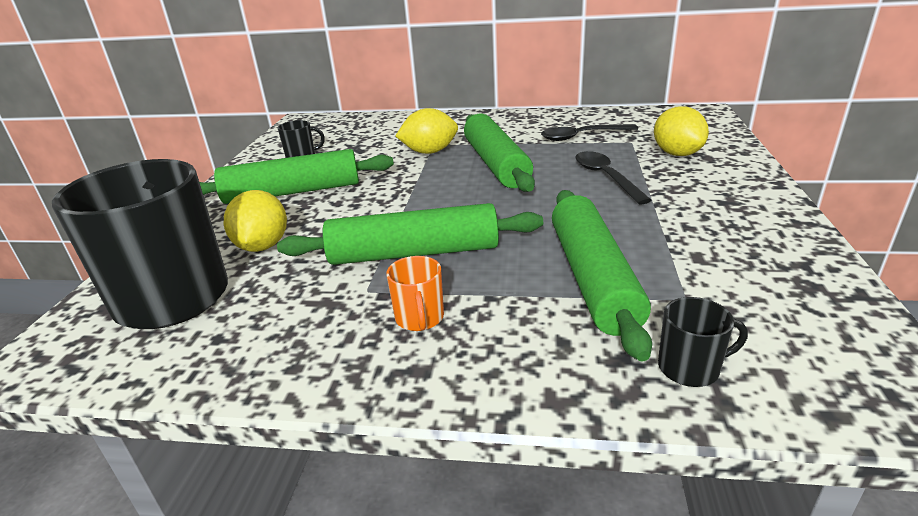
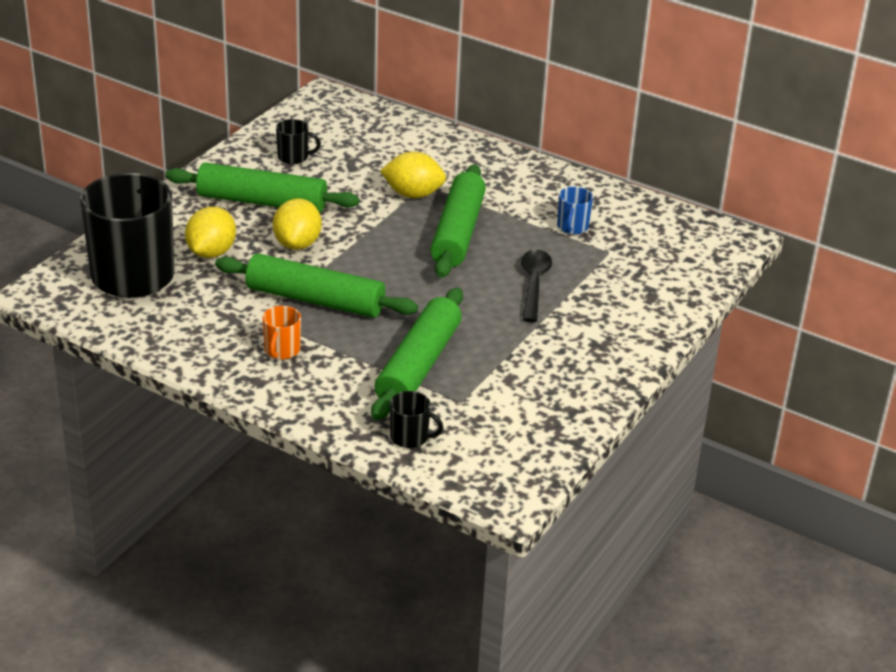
camera: 20 degrees right, 5 degrees up
(581, 136) = (572, 227): black spoon -> blue mug
(677, 154) = (630, 282): yellow lemon -> yellow lemon (297, 244)

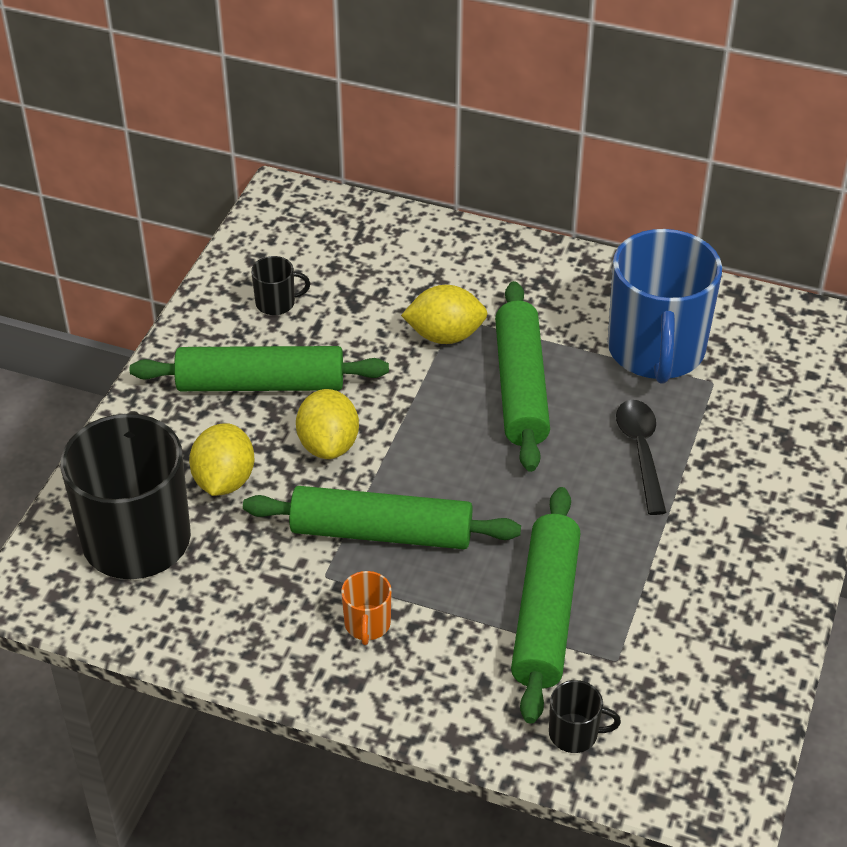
camera: 10 degrees left, 10 degrees up
(572, 227) = (656, 351): blue mug -> blue mug, size x2.44

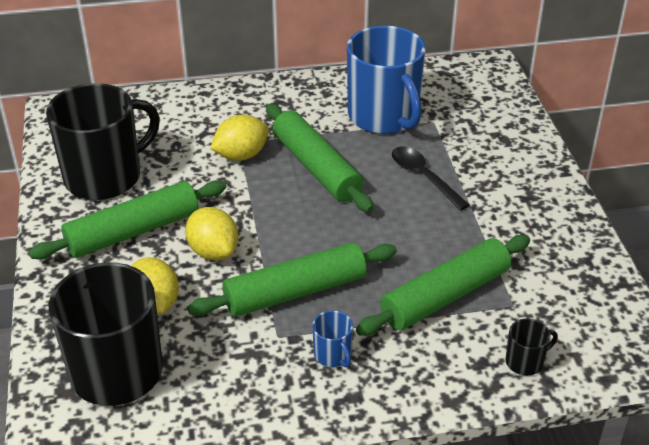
camera: 30 degrees left, 5 degrees down
(276, 303) = (105, 177): black mug -> black mug, size x2.44
(367, 624) = (333, 355): orange mug -> blue mug
(545, 614) = (445, 296): green rolling pin -> green rolling pin turned 75 degrees clockwise

